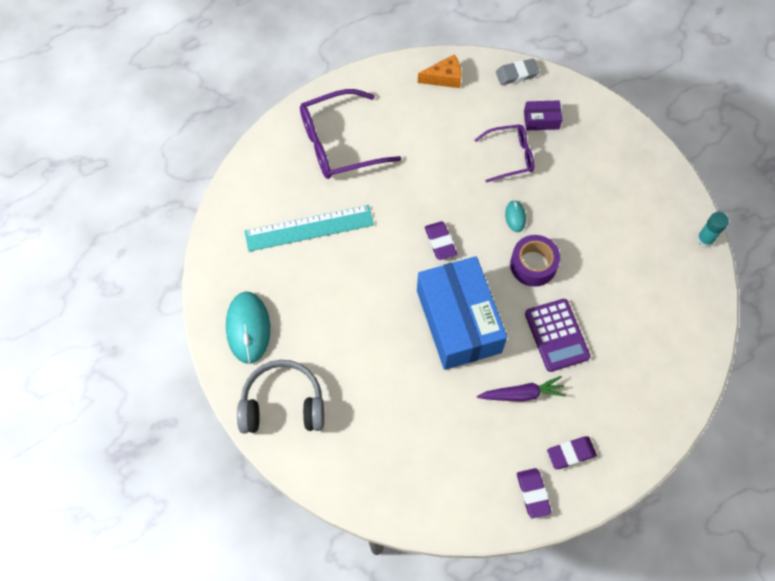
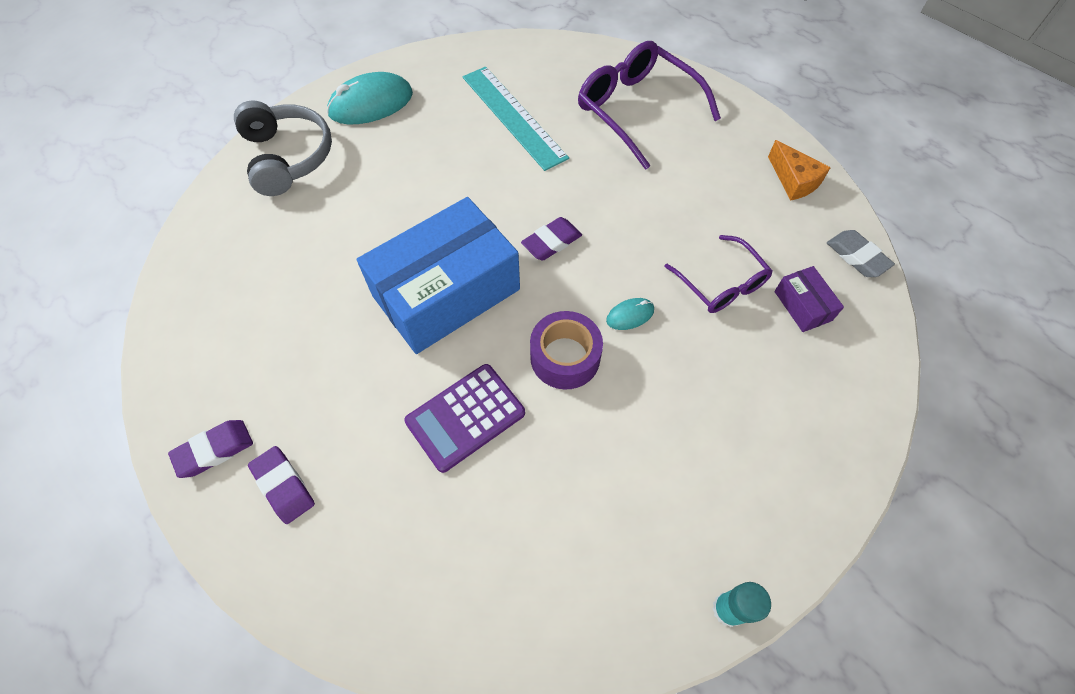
camera: 70 degrees right, 5 degrees down
(522, 394) = (361, 396): purple carrot -> none

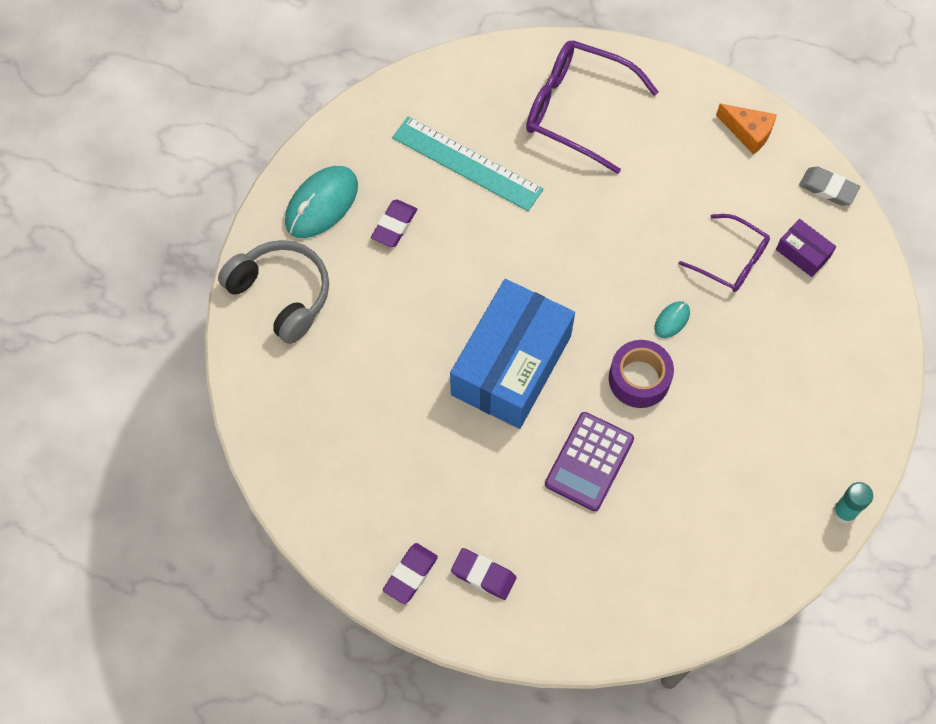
camera: 25 degrees left, 5 degrees up
(551, 242) = (573, 280): purple eraser -> purple eraser (394, 225)

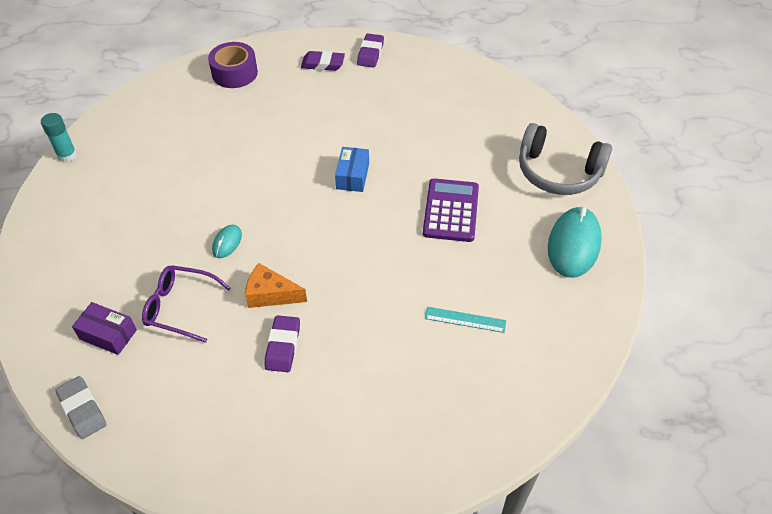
camera: 160 degrees right, 15 degrees down
(394, 225) = (501, 246): purple eraser -> purple eraser (283, 346)
(467, 163) = (465, 320): turquoise ruler -> turquoise ruler, size x0.48
(511, 365) = (353, 176): blue box -> blue box, size x0.42
(577, 110) = (377, 412): purple glasses -> none
(589, 461) = (270, 135): purple calculator -> purple calculator (451, 211)
(639, 379) = (245, 194): purple tape -> purple tape (234, 73)
(748, 132) = (179, 447): orange cheese -> orange cheese (271, 294)
(828, 188) = (82, 410): grey eraser -> grey eraser turned 45 degrees clockwise

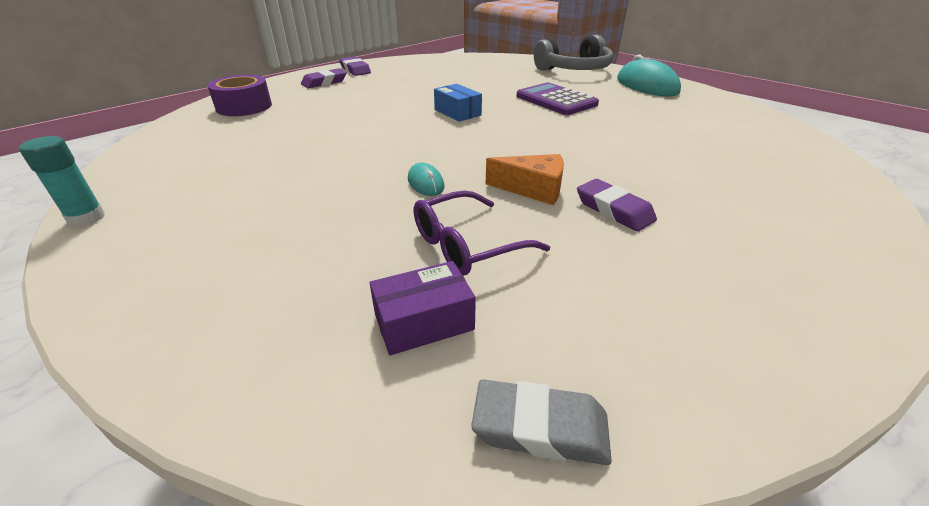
camera: 45 degrees left, 15 degrees down
(271, 294) = (533, 189): orange cheese -> orange cheese turned 135 degrees counterclockwise
(465, 320) = (678, 132): turquoise ruler -> none

